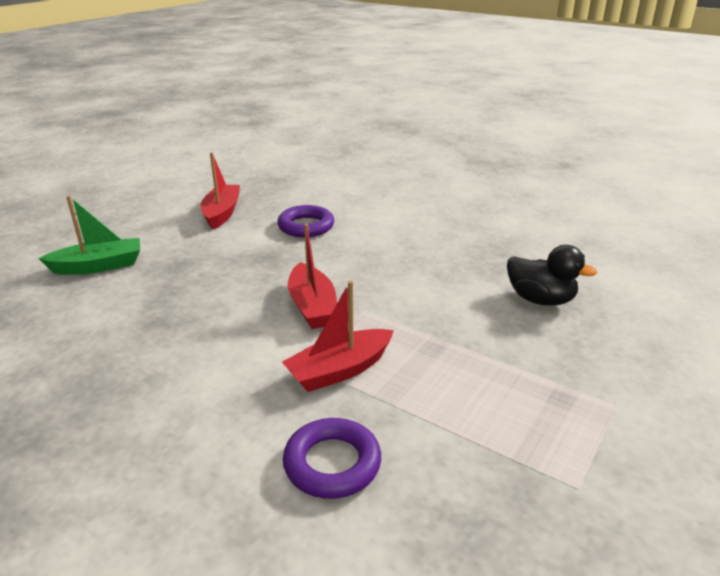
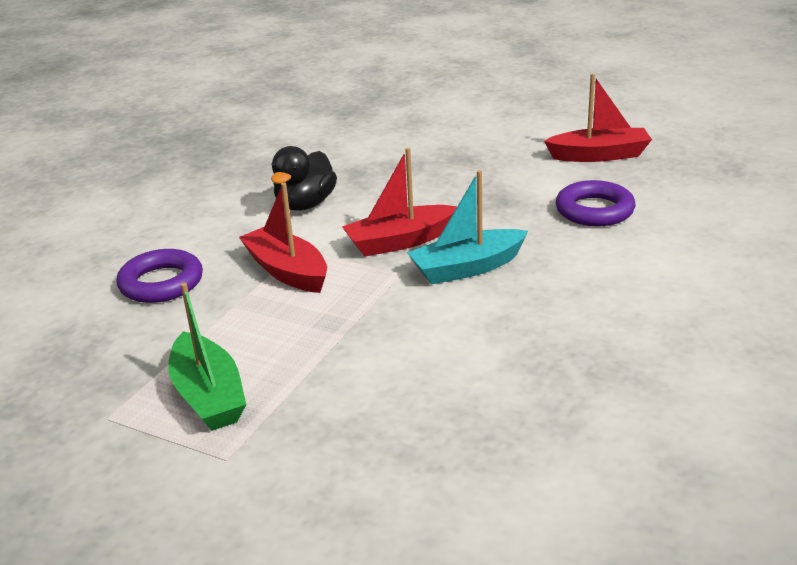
camera: 85 degrees right, 0 degrees up
(98, 266) = (446, 125): green boat -> green boat (208, 396)
(367, 281) = (467, 268): none -> turquoise boat
(540, 299) = (460, 407): black duck -> black duck (305, 204)

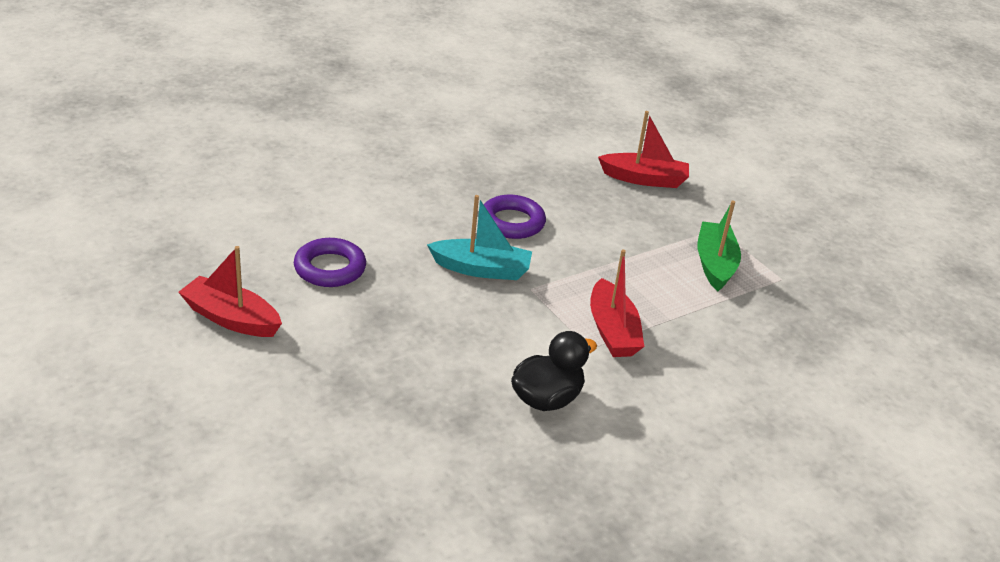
camera: 155 degrees left, 5 degrees up
(161, 283) = (718, 369): purple ring -> purple ring (512, 222)
(400, 241) = (504, 315): red boat -> red boat (644, 179)

